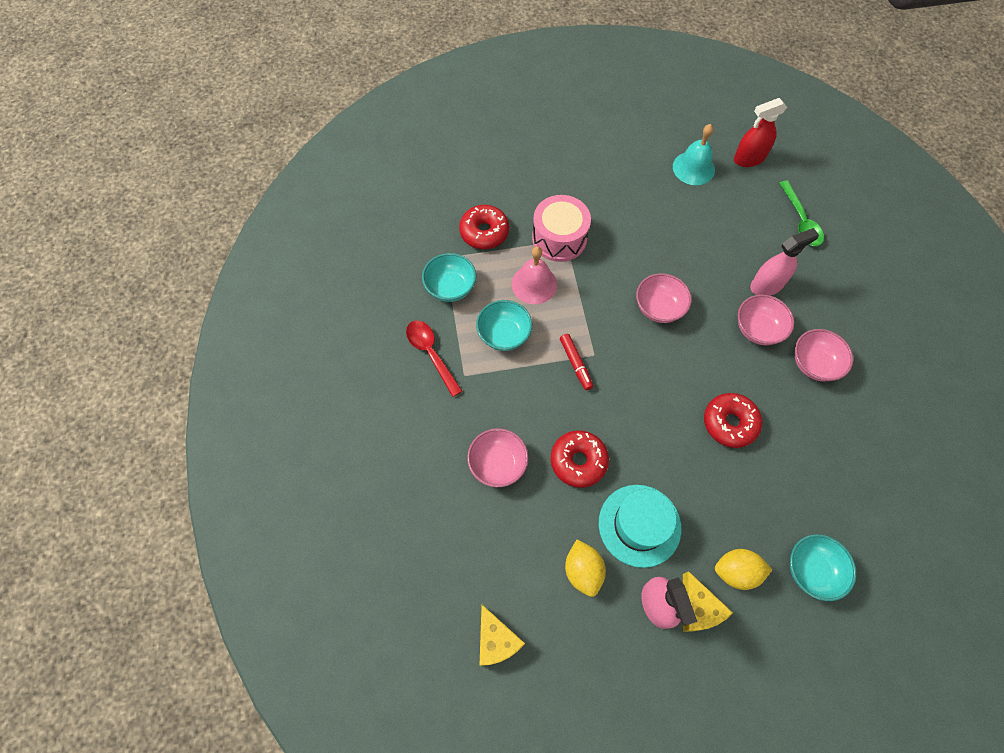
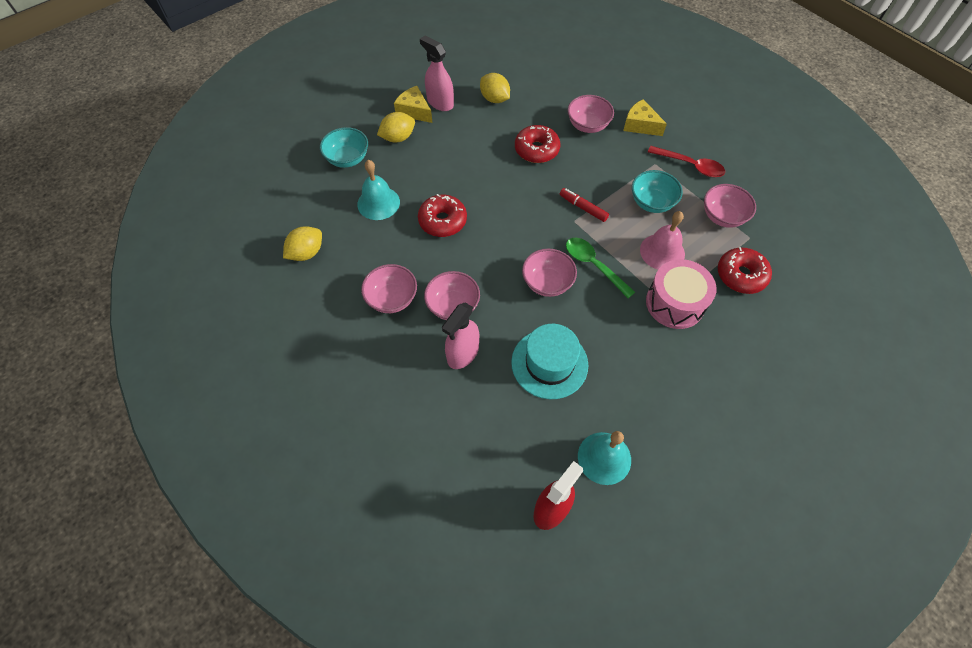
camera: 150 degrees right, 5 degrees down
(450, 287) = (722, 216): turquoise bowl -> pink bowl
(496, 640) = (522, 53): yellow cheese -> yellow cheese (640, 125)
(639, 525) = (473, 134): turquoise hat -> turquoise hat (549, 363)
(793, 483) = (378, 203): none -> turquoise bell
(800, 220) = (459, 449): green spoon -> green spoon (594, 265)
(891, 458) = (306, 253): none -> yellow lemon

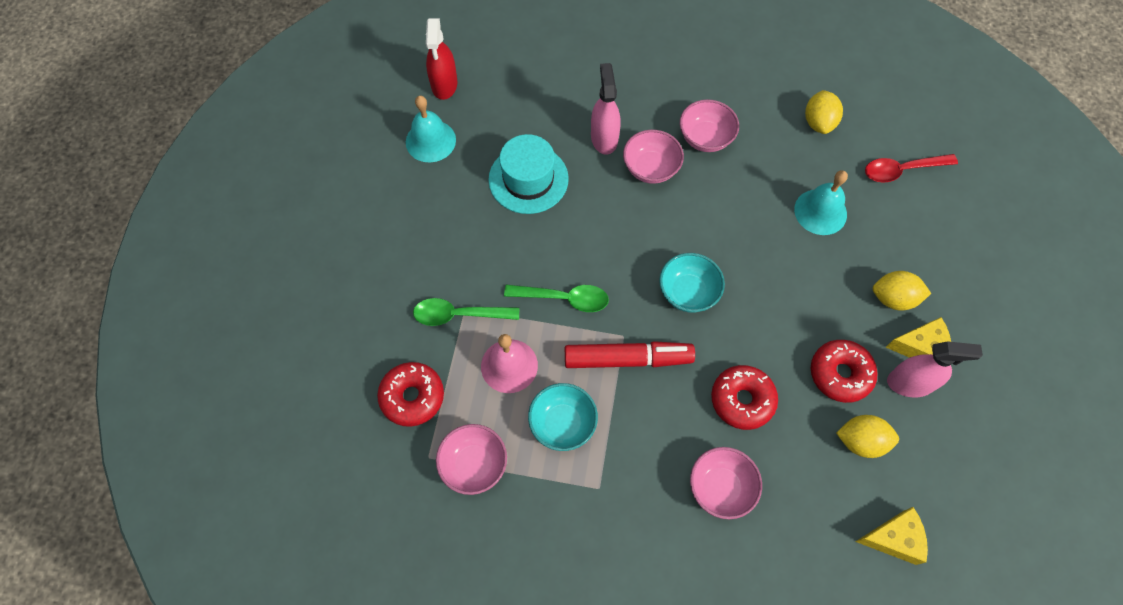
camera: 140 degrees right, 5 degrees up
(348, 159) = (906, 235): turquoise bowl -> turquoise bowl (688, 292)
(398, 138) = (893, 298): yellow lemon -> yellow lemon turned 75 degrees clockwise
(442, 221) = (743, 238): red donut -> red donut (840, 374)
(547, 283) = (591, 248): pink bowl -> none
(583, 208) = (628, 359): red marker -> red marker, size x1.77
(640, 125) = (661, 542): yellow cheese -> yellow cheese (893, 538)
(675, 303) = (459, 315): pink drum -> green spoon
(690, 165) = (557, 519): red spoon -> red spoon (902, 170)

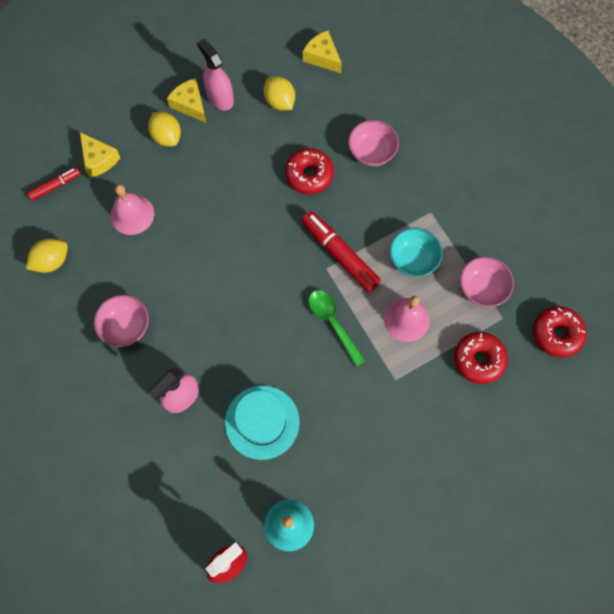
camera: 130 degrees left, 5 degrees up
(459, 315) = (402, 379): green spoon -> none
(650, 168) = (183, 345): pink bowl -> none
(688, 292) = (262, 252): turquoise bowl -> none
(820, 212) = (132, 214): turquoise bell -> pink bell
(840, 374) = (245, 135): red donut -> red donut (556, 334)
(902, 170) = (55, 186): red spoon -> red marker
(908, 222) = (99, 159): none -> yellow cheese

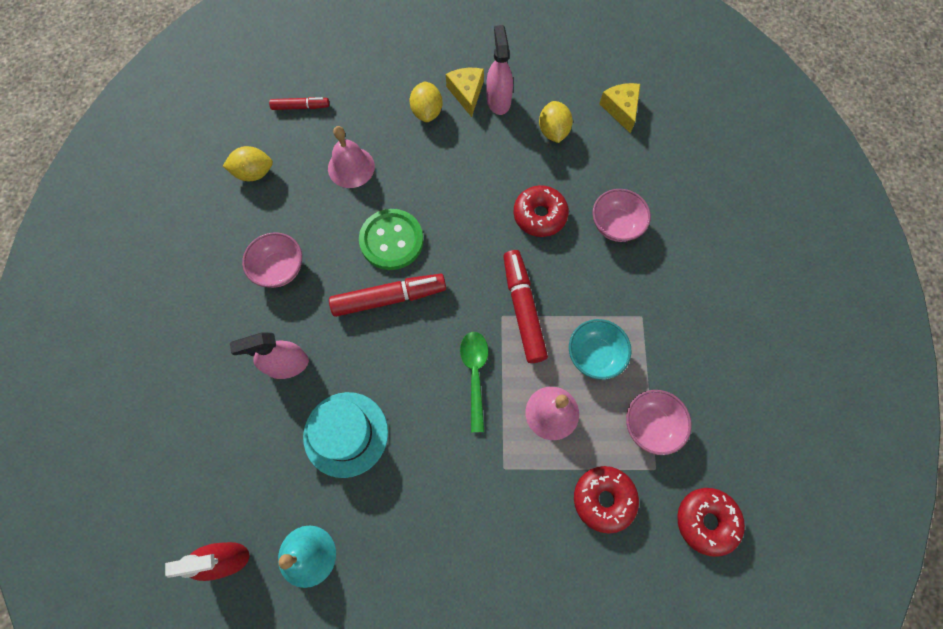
camera: 30 degrees right, 0 degrees up
(99, 159) = (353, 102): yellow cheese -> none
(204, 256) = (391, 240): none -> green button
(230, 302) = (389, 298): none -> red marker

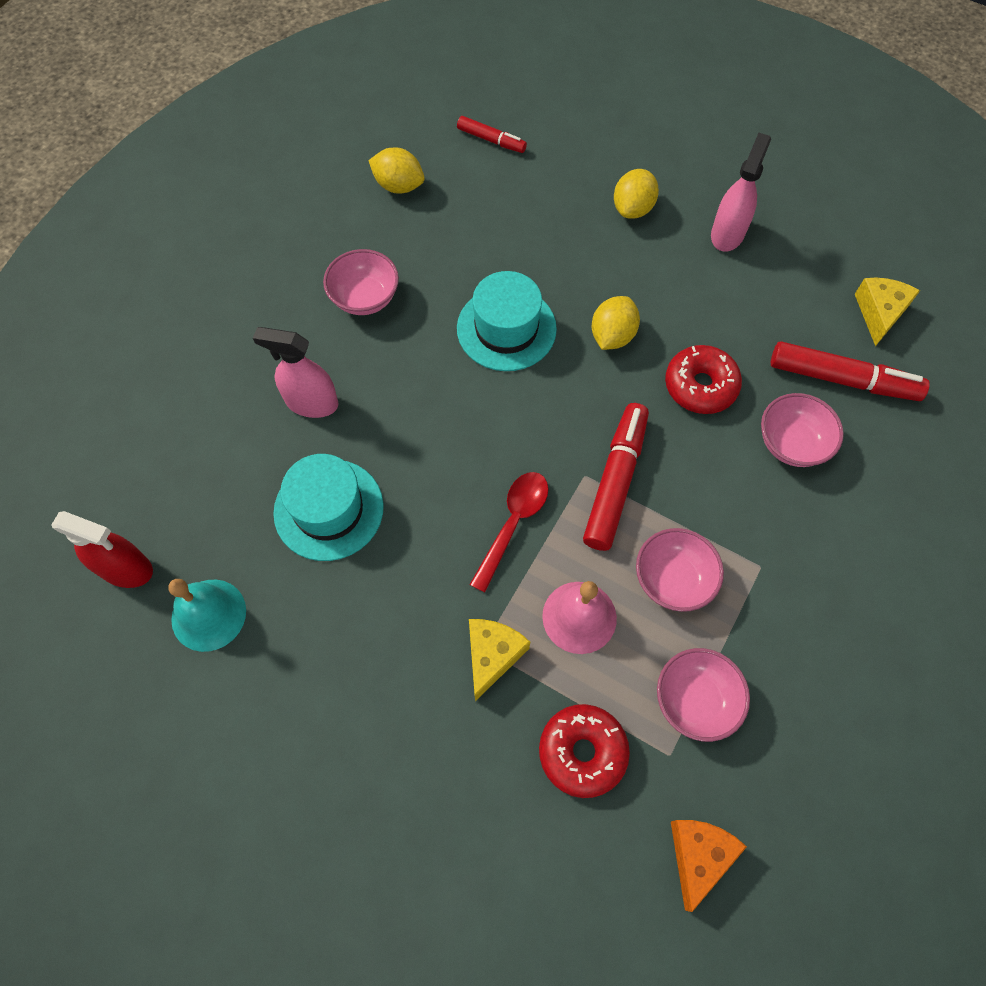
camera: 30 degrees right, 5 degrees down
(351, 167) = (508, 228): pink bell -> none
(389, 298) = (466, 389): red marker -> red marker (842, 379)
(391, 240) = (506, 328): green button -> turquoise hat
(466, 93) = (693, 209): yellow cheese -> yellow cheese (492, 655)
(475, 375) = (513, 524): green spoon -> red spoon
(553, 131) = (775, 299): yellow lemon -> yellow lemon (612, 336)
(595, 355) = (673, 579): turquoise bowl -> pink bowl
(706, 521) = (698, 855): red donut -> orange cheese

